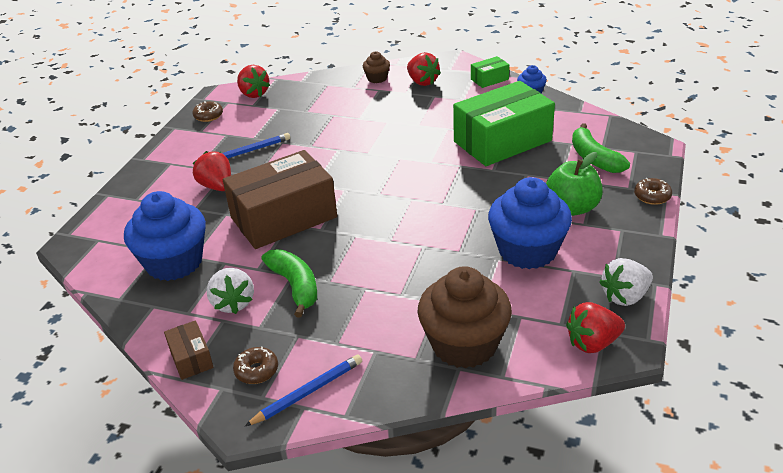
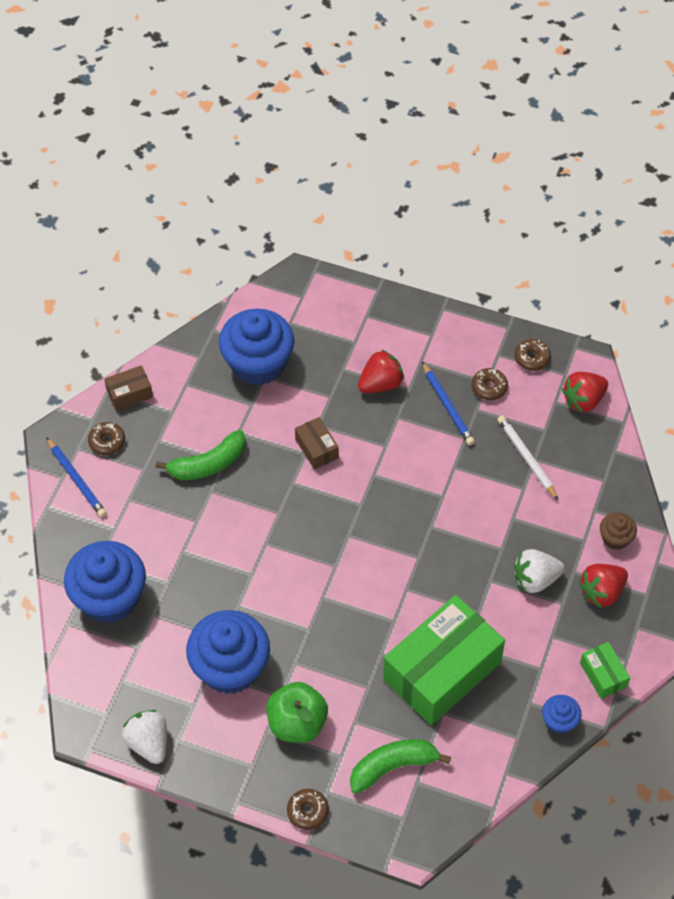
camera: 90 degrees right, 20 degrees up
(233, 133) = (489, 387): none -> brown donut
(233, 303) = (193, 417): white strawberry -> white strawberry (535, 579)
(284, 217) = (316, 448): brown box -> brown box, size x0.44
(304, 114) = (527, 458): none -> white pencil
(464, 344) = (109, 597): brown cupcake -> blue cupcake
(502, 141) = (442, 671): green box -> green box turned 75 degrees clockwise
(592, 343) = (93, 701): red strawberry -> none

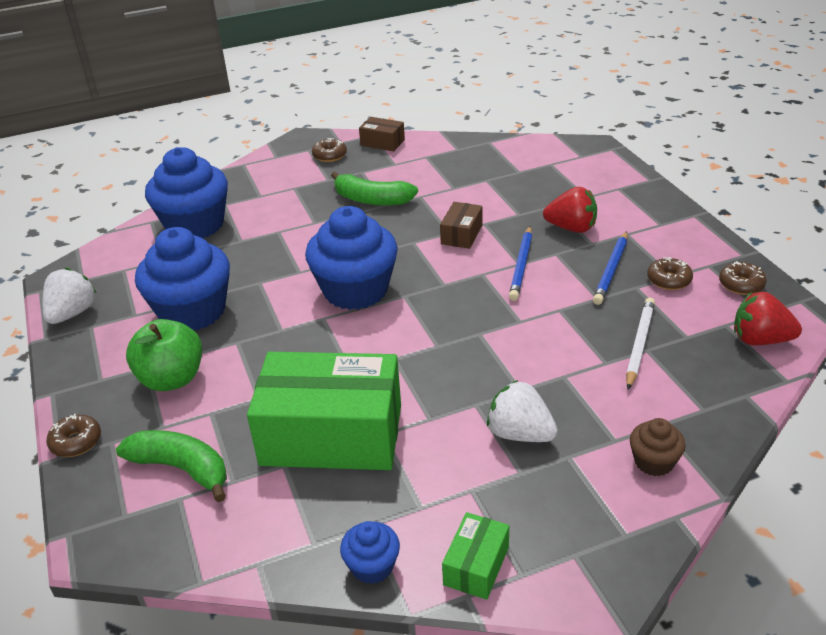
camera: 50 degrees right, 20 degrees down
(76, 480) = (281, 162): blue pencil -> blue pencil (521, 266)
(258, 363) = (492, 171): blue cupcake -> blue cupcake (355, 290)
(602, 592) = (576, 494): red strawberry -> none

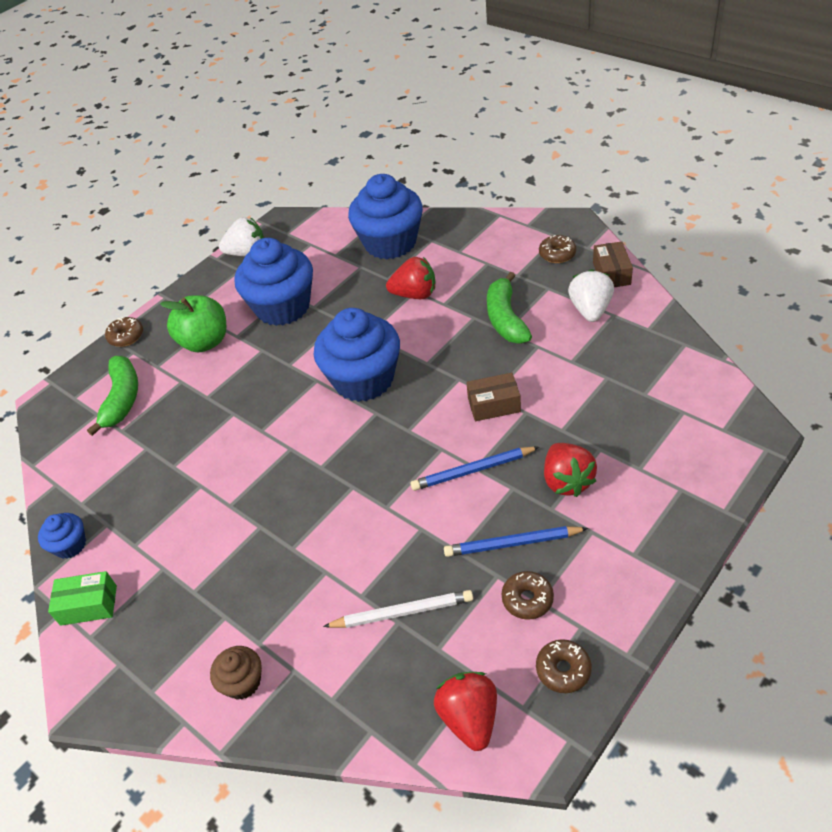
camera: 65 degrees right, 10 degrees up
(283, 232) = (415, 294): none -> red strawberry
(332, 435) = (186, 457): green box -> none
(520, 434) = (236, 571): white strawberry -> white strawberry (590, 310)

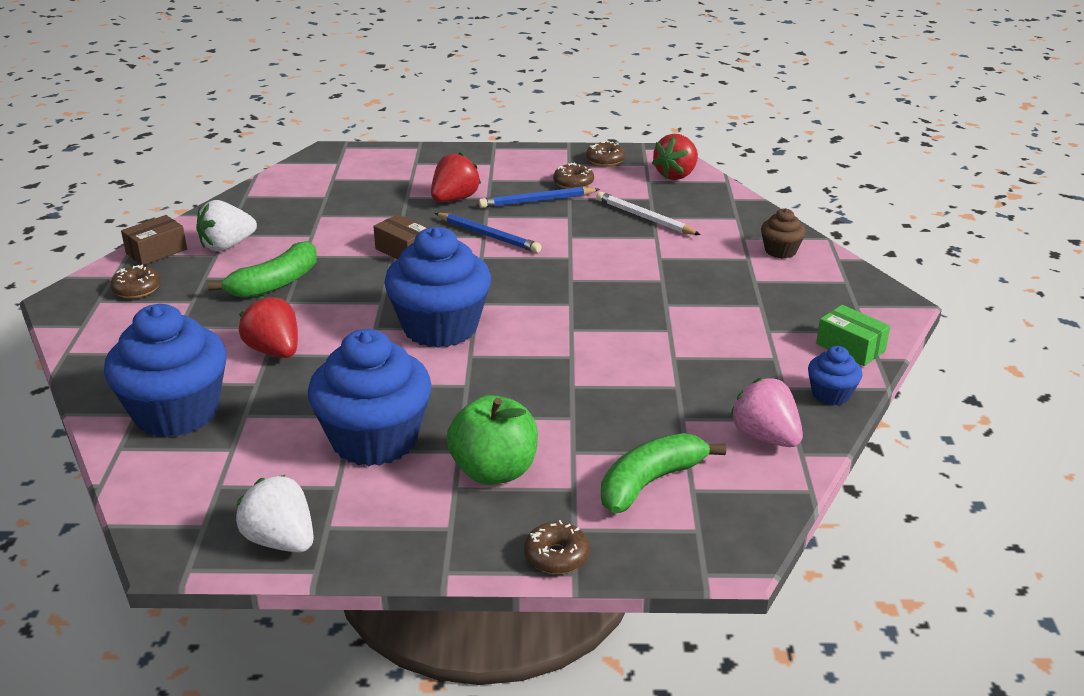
camera: 135 degrees left, 15 degrees down
(86, 477) = (765, 437): none -> pink strawberry
(512, 543) = (536, 201): blue pencil -> blue pencil turned 120 degrees clockwise

